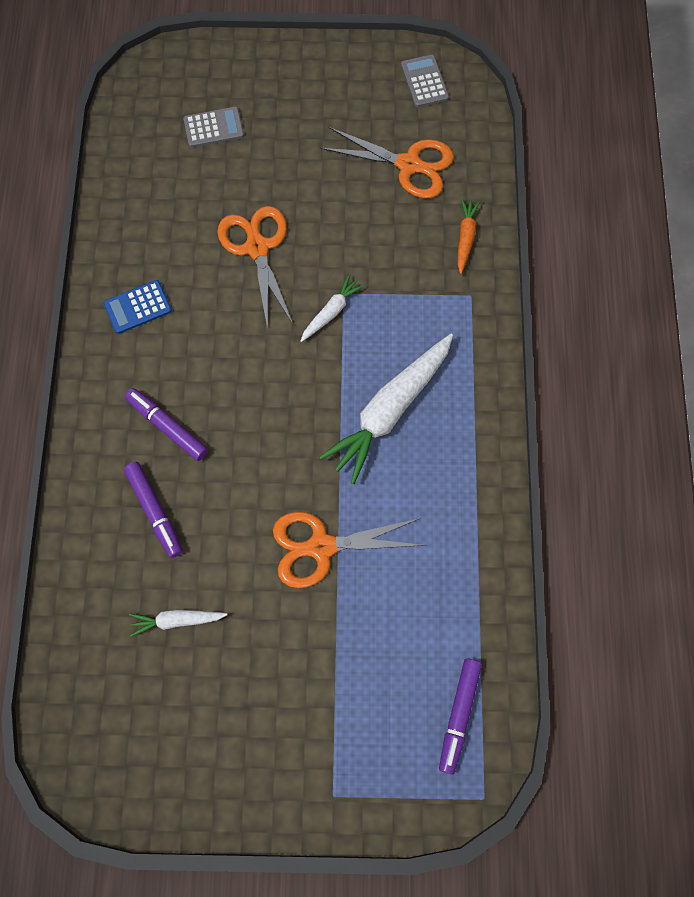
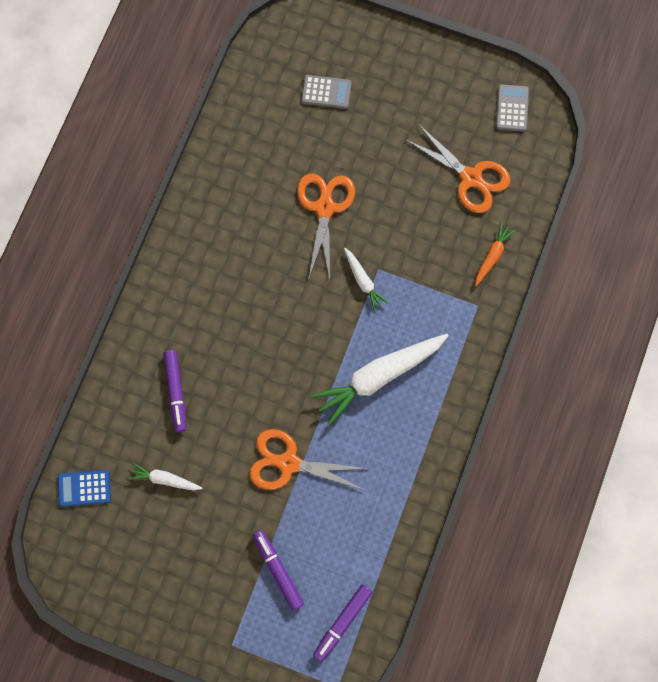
camera: 20 degrees right, 5 degrees up
(138, 307) = (216, 225): blue calculator -> blue calculator (84, 488)
(167, 427) = (207, 330): purple marker -> purple marker (278, 570)
(331, 312) = (363, 281): white carrot -> white carrot turned 90 degrees clockwise

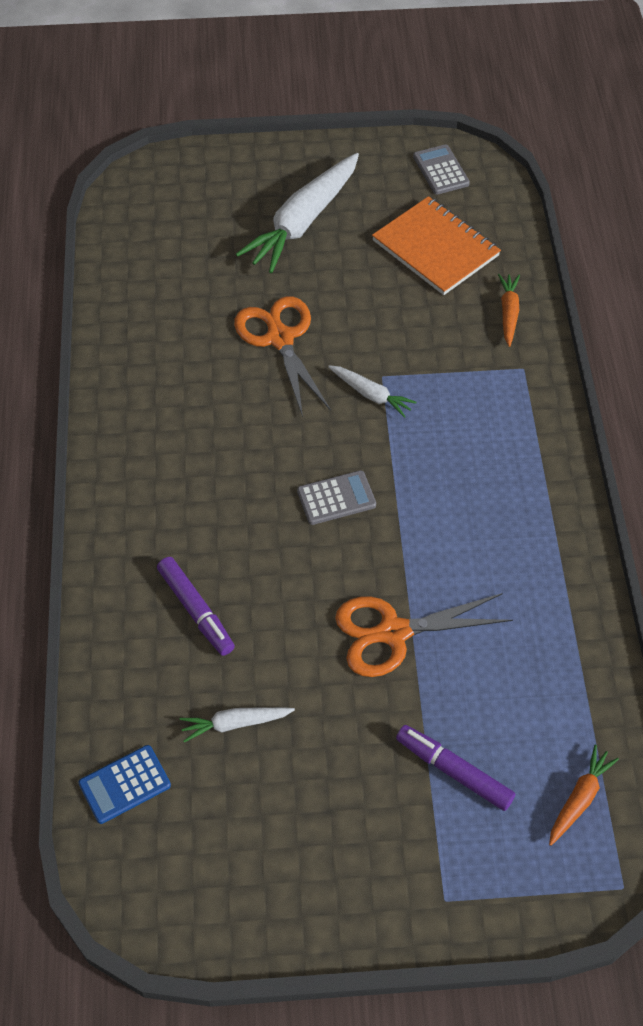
camera: 25 degrees left, 20 degrees down
(326, 92) = (217, 227): grey calculator -> grey calculator (336, 498)
(342, 622) = (579, 798): purple marker -> orange carrot
(378, 377) = (451, 488): white carrot -> white carrot (302, 222)
(471, 177) = (435, 248): orange scissors -> orange notebook

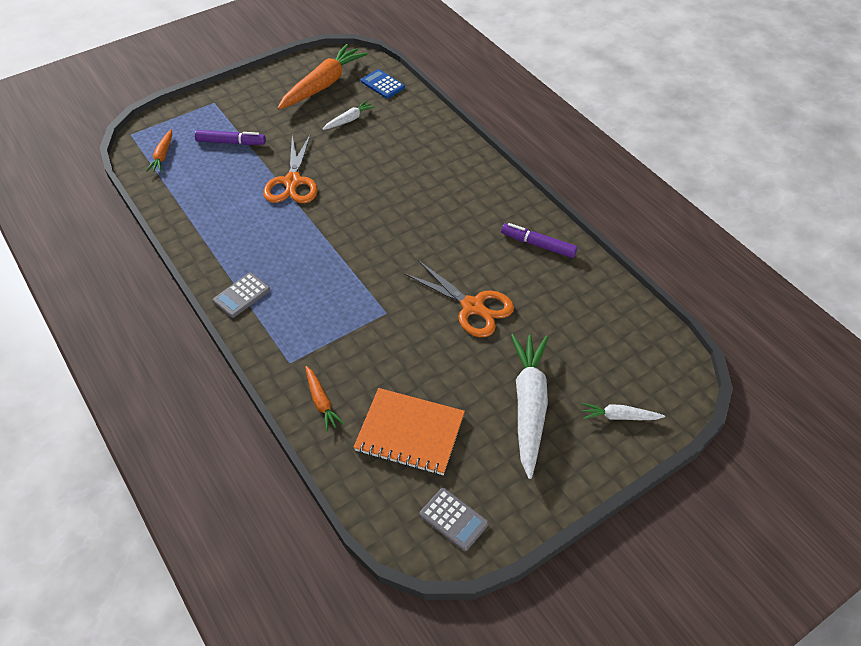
camera: 150 degrees right, 5 degrees down
(125, 784) = (382, 84): blue calculator -> blue calculator turned 75 degrees counterclockwise
(196, 610) = (403, 151): purple marker -> purple marker (538, 245)
(226, 841) = (323, 85): none -> orange carrot
(336, 498) = (366, 229): grey calculator -> grey calculator (241, 295)
(371, 395) = (385, 297): white carrot -> white carrot (619, 416)
(393, 632) = (293, 182): orange scissors -> orange scissors turned 135 degrees clockwise

